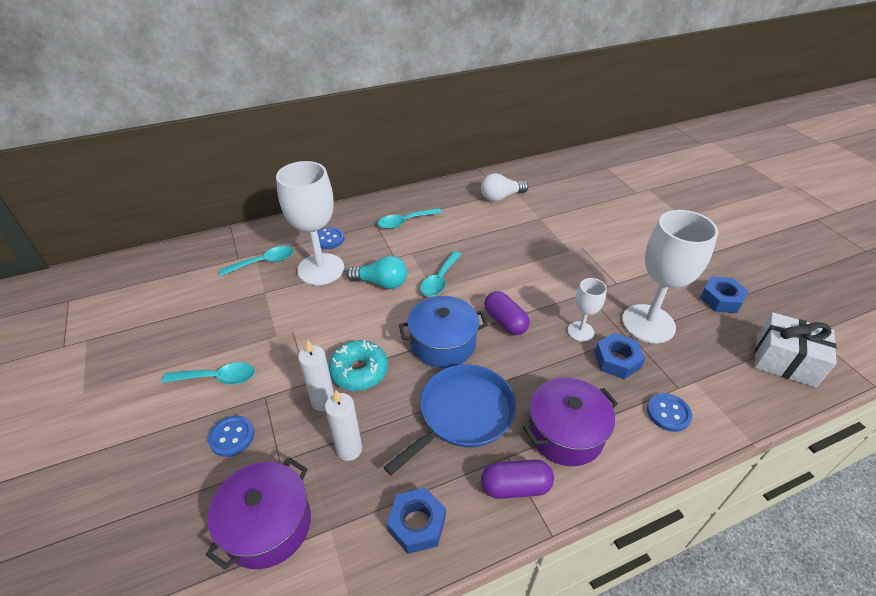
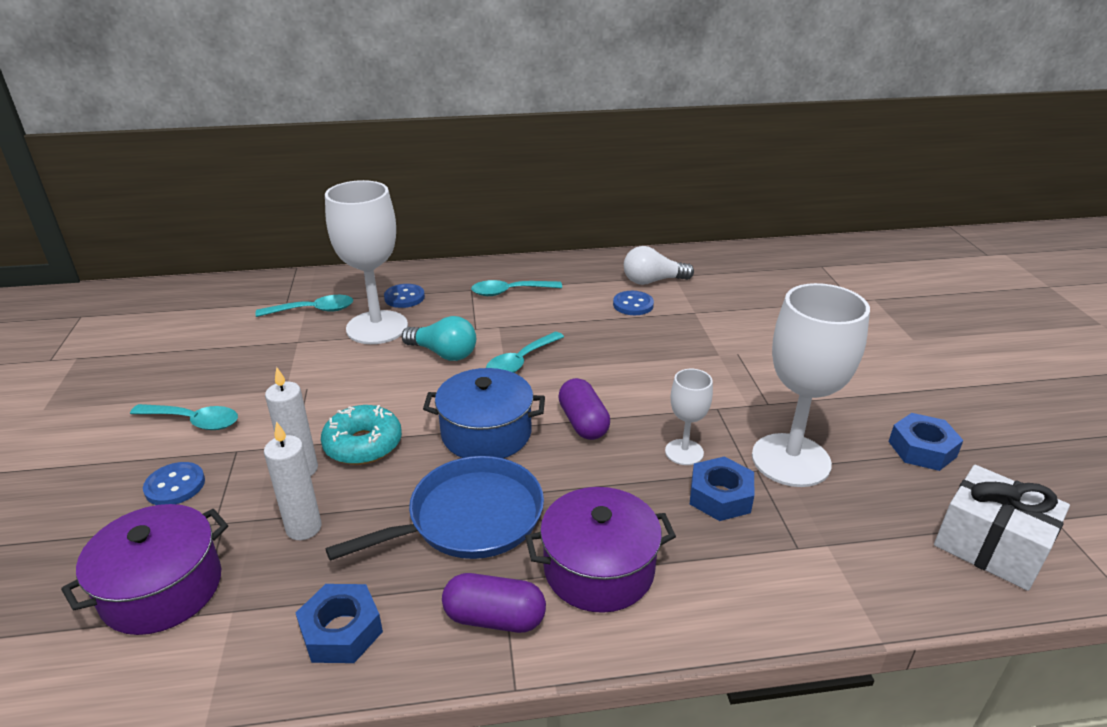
camera: 15 degrees right, 10 degrees down
(668, 413) = (765, 576): blue button -> blue button (633, 305)

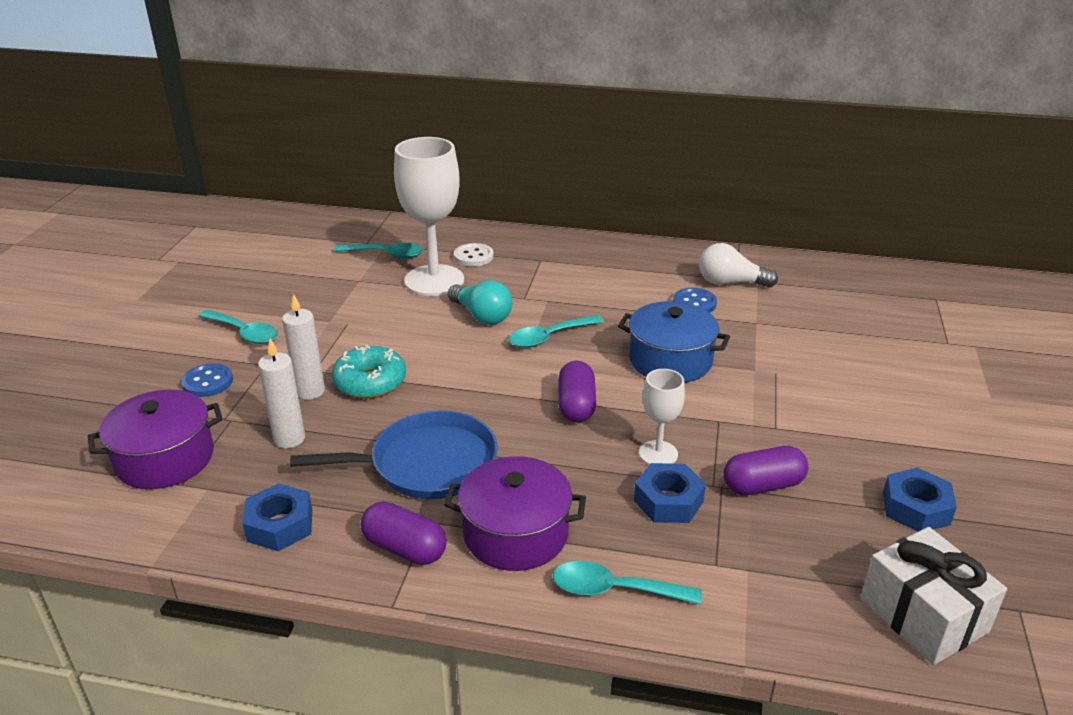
camera: 20 degrees right, 0 degrees up
(404, 297) = (473, 256): blue button -> white button
(486, 433) = (481, 395): blue pot -> blue pot (670, 360)
(509, 292) = (576, 268): turquoise spoon -> turquoise spoon (614, 590)
(791, 460) = (763, 485): white goblet -> purple capsule

